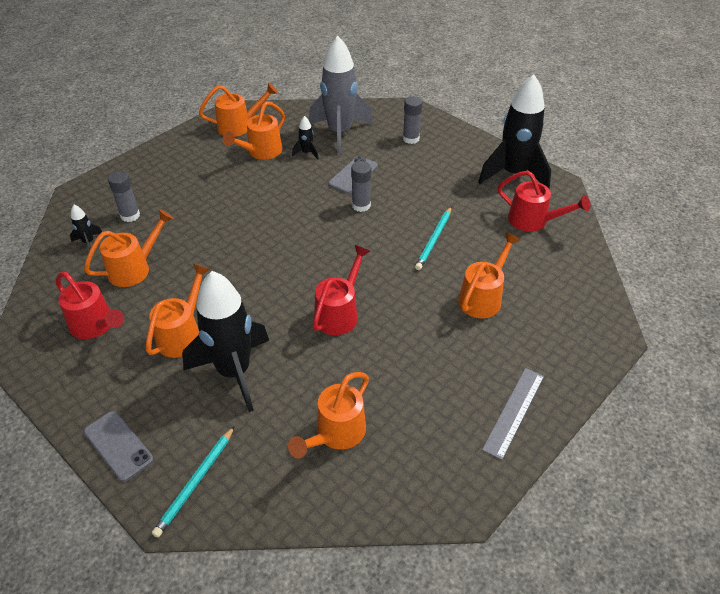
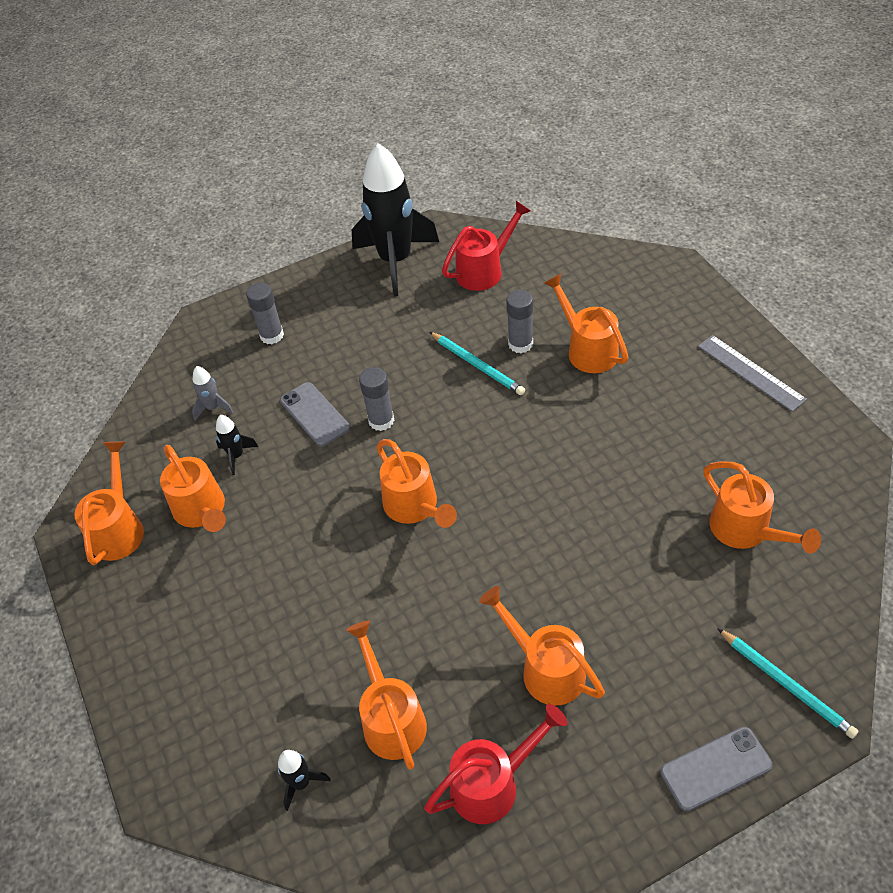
camera: 65 degrees left, 5 degrees up
(130, 215) = (264, 713): grey glue stick -> grey glue stick (520, 344)
(234, 372) = (629, 617): black rocket -> none
(294, 239) = (415, 507): none -> orange watering can
(339, 313) = (566, 487): red watering can -> none
(340, 133) = (213, 408): grey rocket -> grey rocket, size x0.41

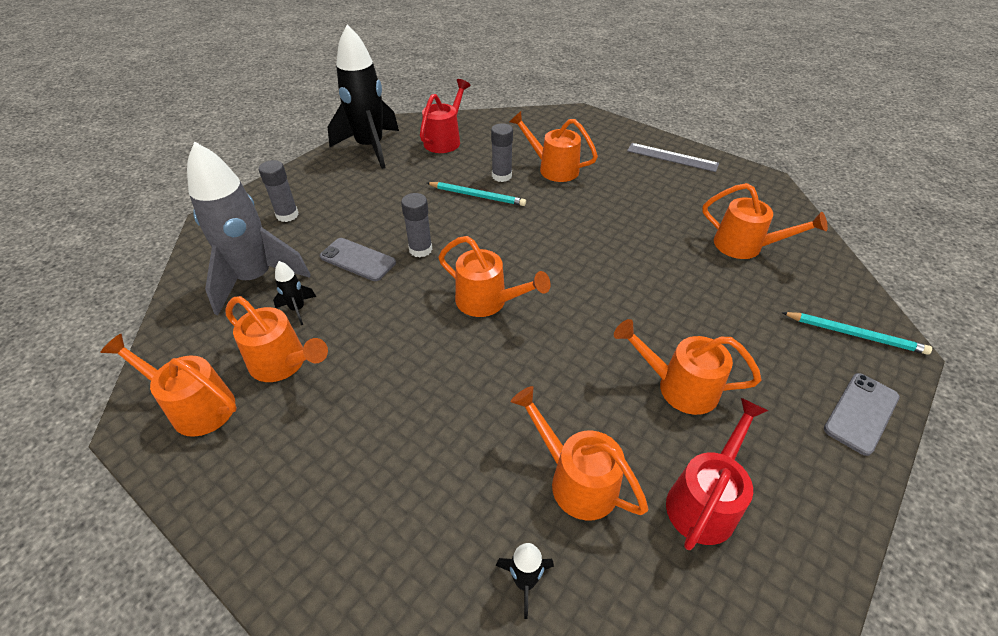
camera: 30 degrees left, 5 degrees down
(119, 528) = (195, 406): orange watering can -> orange watering can turned 45 degrees counterclockwise
(213, 408) = (255, 279): grey rocket -> grey rocket, size x2.47

